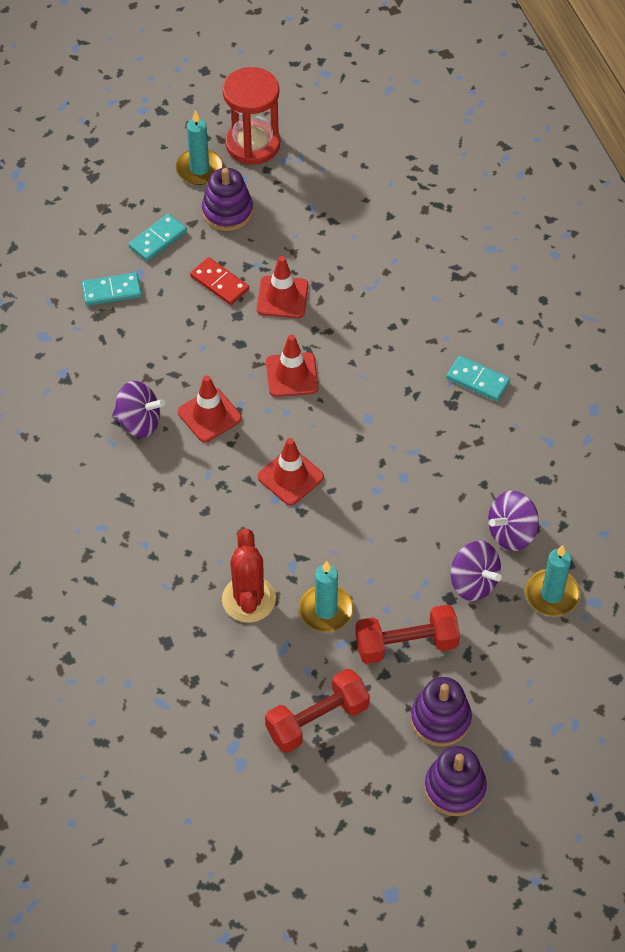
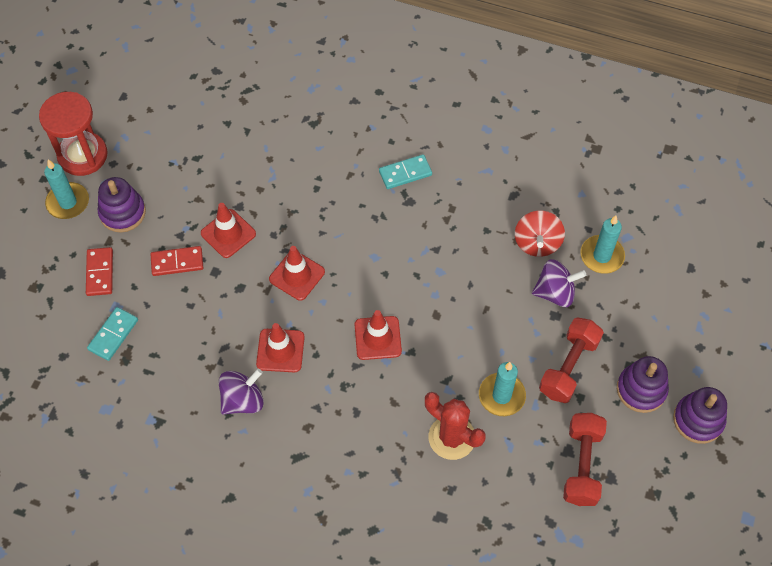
camera: 50 degrees left, 5 degrees up
(158, 239) = (100, 273): turquoise domino -> red domino
(511, 533) = (537, 243): purple spinning top -> red spinning top

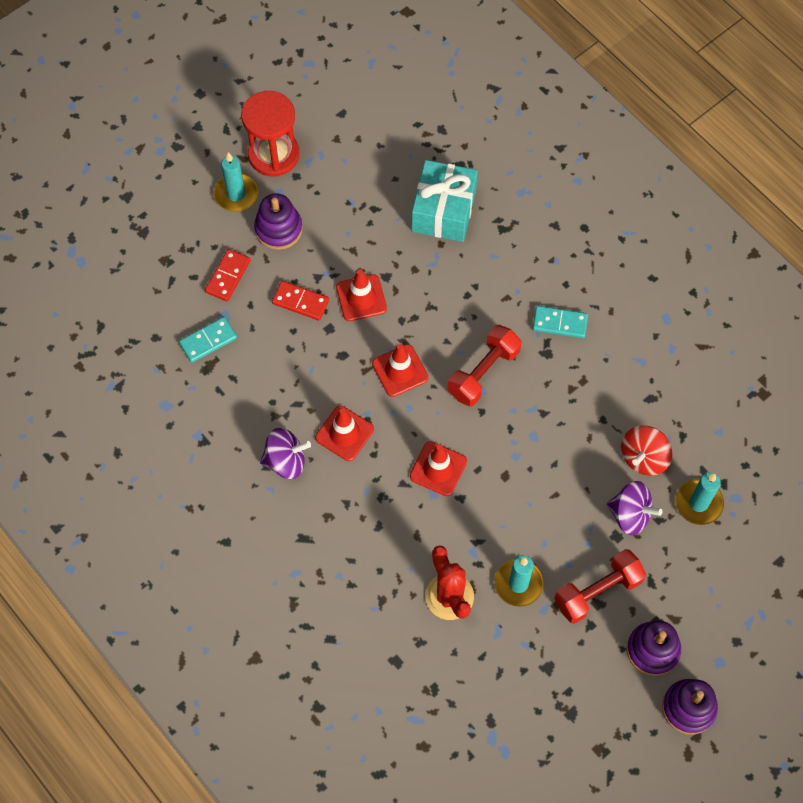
camera: 30 degrees right, 5 degrees up
(256, 132) = (443, 211): none -> turquoise gift
(582, 465) = (552, 687): red dumbbell -> red dumbbell (483, 372)

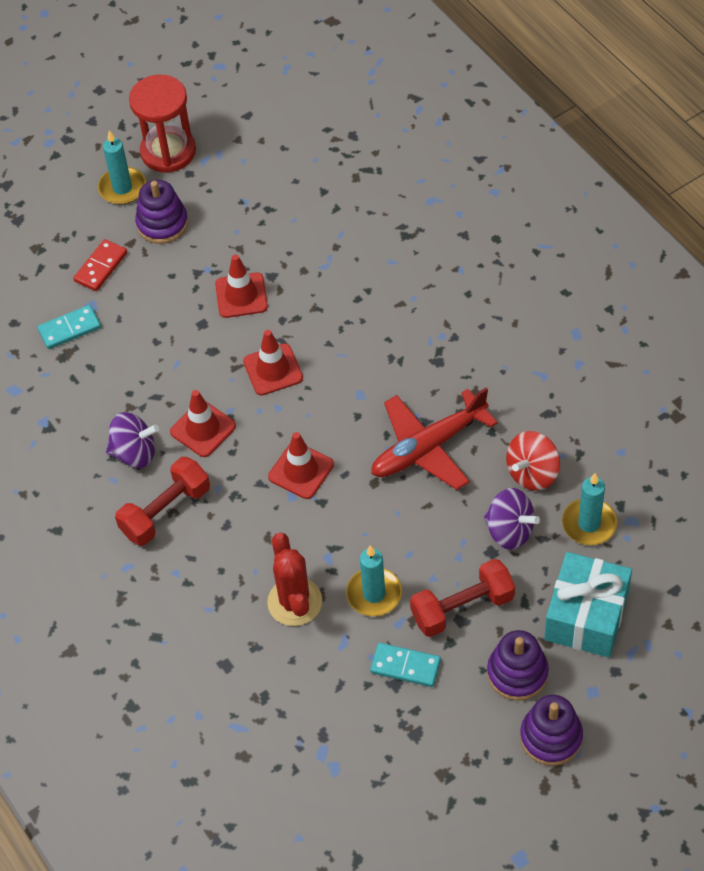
camera: 10 degrees right, 10 degrees down
(300, 302) = (175, 296): red domino -> none
(443, 211) = (343, 214): turquoise gift -> turquoise gift (586, 616)
(483, 372) = (364, 377): red dumbbell -> red dumbbell (165, 511)
(549, 438) = (429, 447): none -> red plane
(559, 323) = (456, 332): turquoise domino -> turquoise domino (405, 666)

